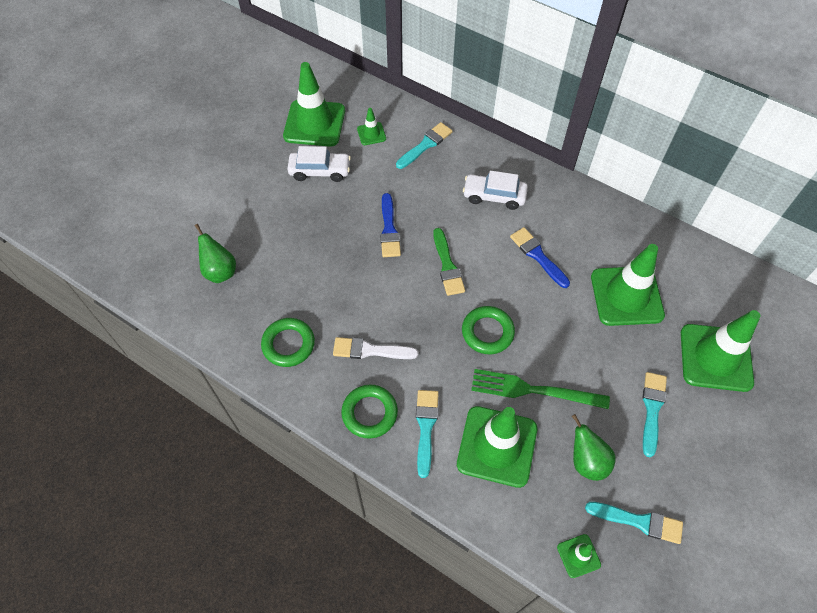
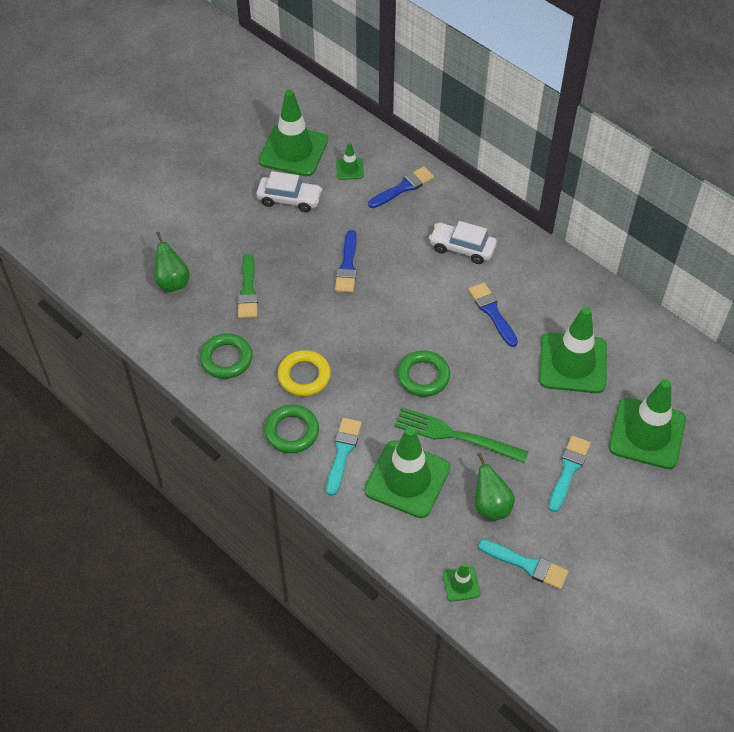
camera: 10 degrees right, 5 degrees down
(370, 350) = (304, 376): white brush -> yellow ring
(425, 145) = (403, 187): turquoise brush -> blue brush
(447, 266) = (398, 309): green brush -> green brush (248, 291)

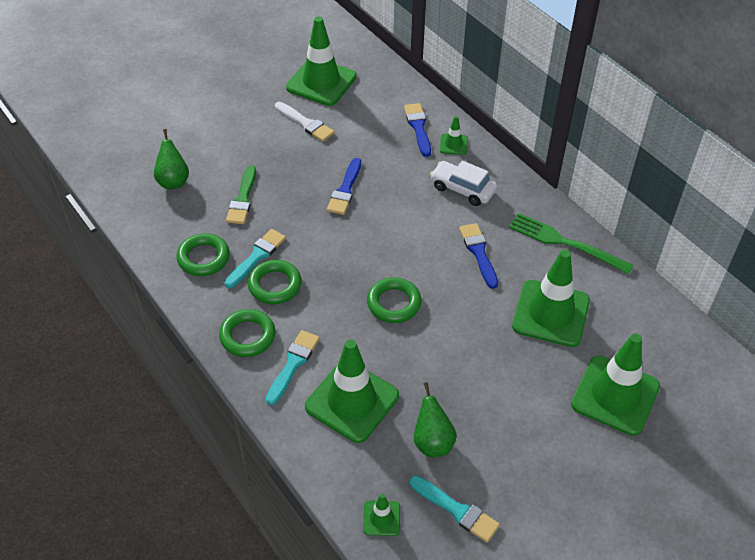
camera: 10 degrees right, 5 degrees down
(289, 199) = (306, 123): white car -> white brush
(304, 376) = (275, 285): yellow ring -> green ring
(349, 169) = (370, 104): green traffic cone -> green traffic cone (453, 144)
(403, 187) = (418, 127): blue brush -> blue brush turned 75 degrees counterclockwise
(455, 435) = (412, 366): green fork -> green fork (565, 243)
(568, 470) = (523, 419): turquoise brush -> turquoise brush (257, 257)

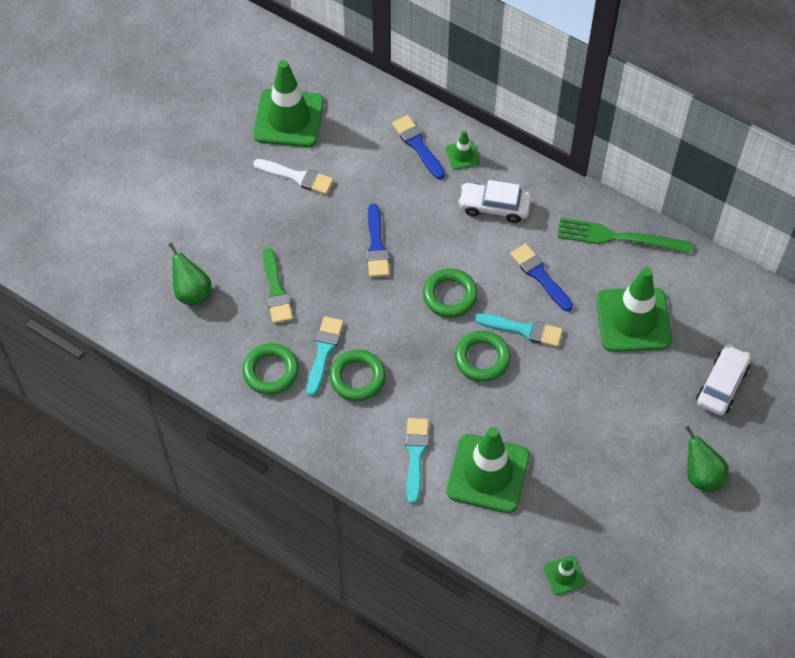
camera: 20 degrees left, 10 degrees up
(247, 336) = (358, 441): green ring -> green ring (450, 295)
(432, 442) = (578, 488): green pear -> green pear (701, 475)
(457, 510) = (626, 544): turquoise brush -> turquoise brush (523, 330)
(615, 395) = (721, 385): green traffic cone -> white car

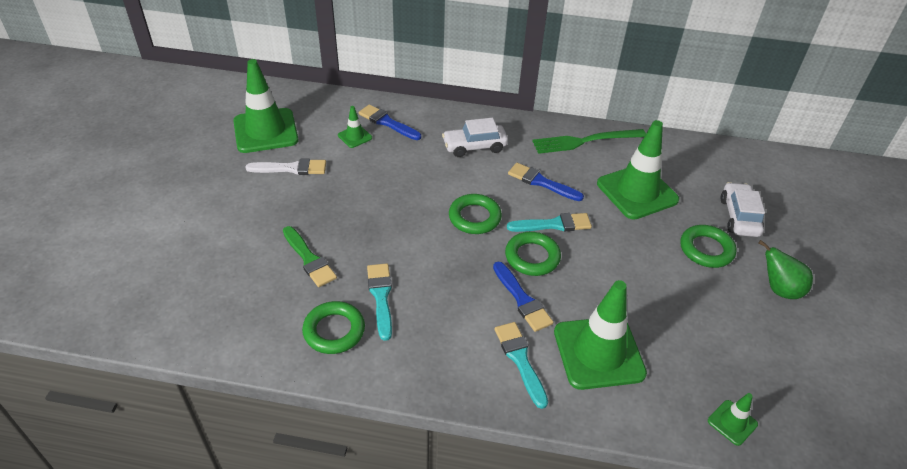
camera: 25 degrees left, 15 degrees down
(192, 293) = (222, 285): green pear -> none
(357, 378) = (425, 309): green ring -> green ring (706, 249)
(376, 246) = (388, 199): blue brush -> blue brush (522, 299)
(462, 155) = (428, 120): green traffic cone -> green traffic cone (355, 136)

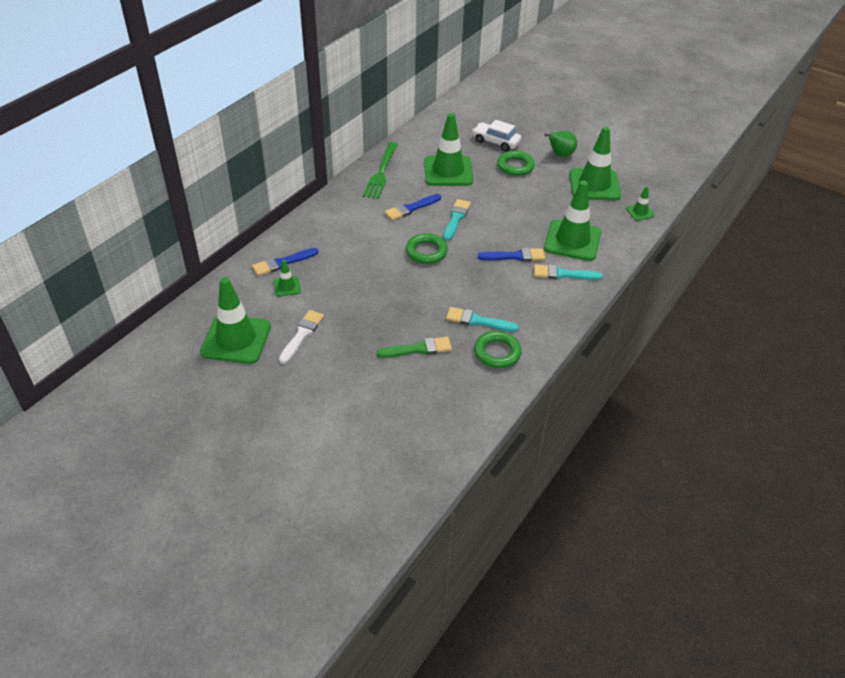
camera: 65 degrees left, 0 degrees up
(474, 146) = (348, 226): white car -> none
(532, 257) = (480, 239): green ring -> none
(746, 347) = (594, 185): none -> green traffic cone

